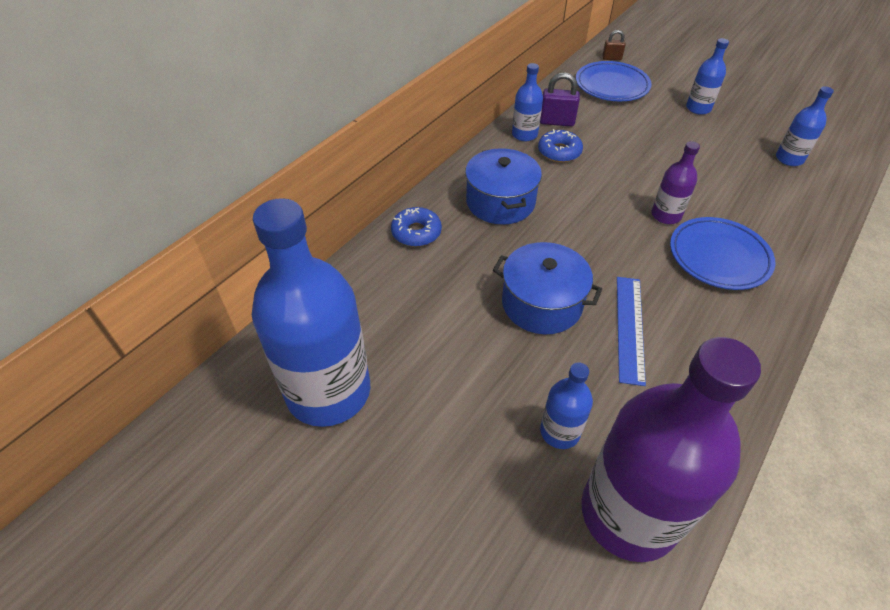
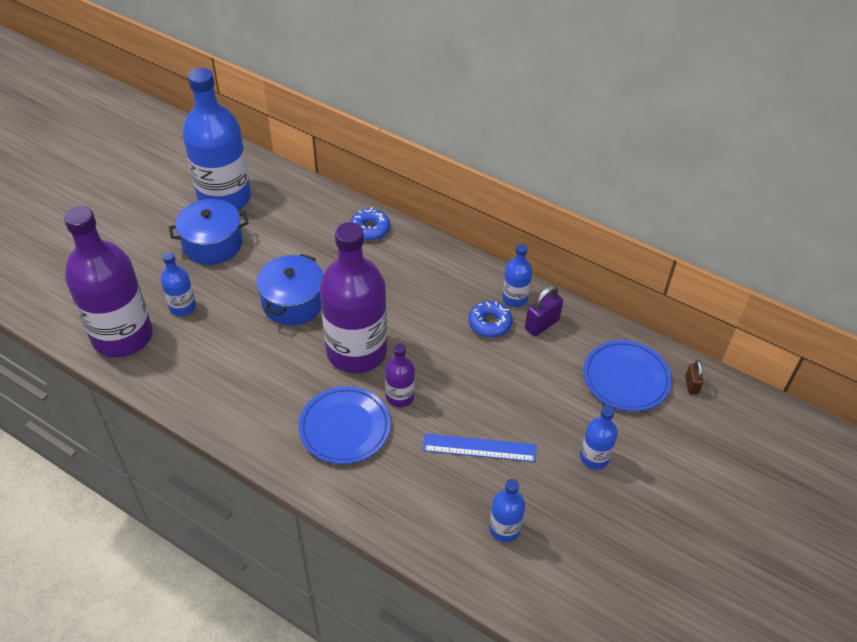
camera: 85 degrees right, 0 degrees up
(500, 202) = (410, 279): blue pot -> blue pot (213, 244)
(556, 122) = (542, 324): purple padlock -> purple padlock turned 45 degrees clockwise
(611, 246) = (356, 351): none -> purple bottle
(629, 328) = (266, 353): blue ruler -> blue ruler (479, 448)

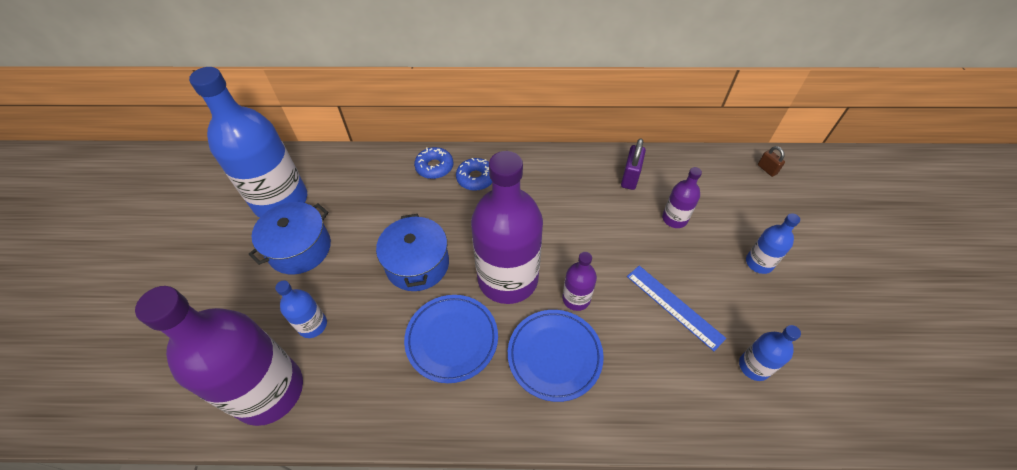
camera: 30 degrees left, 5 degrees up
(479, 448) = (674, 306): blue ruler -> blue ruler turned 75 degrees clockwise
(490, 323) = (592, 197): blue donut -> blue donut (476, 178)
(515, 298) = (593, 167): blue bottle -> none
(550, 380) = (674, 219): none -> purple bottle
(626, 378) = (722, 188): blue plate -> blue plate (452, 339)

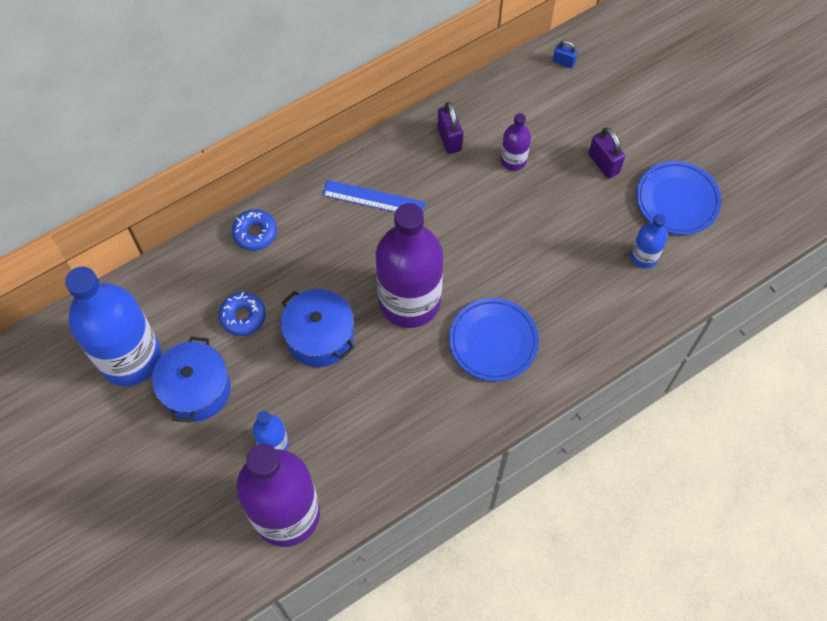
camera: 35 degrees left, 10 degrees up
(452, 339) = (402, 380): blue plate -> blue plate (677, 200)
(476, 178) = (306, 222): blue donut -> blue donut (243, 316)
(576, 298) = (478, 284): purple bottle -> none
(674, 306) = (559, 243): blue ruler -> blue ruler (373, 199)
(759, 263) = (603, 163): blue bottle -> purple padlock
(767, 169) = (563, 62): brown padlock -> blue padlock

